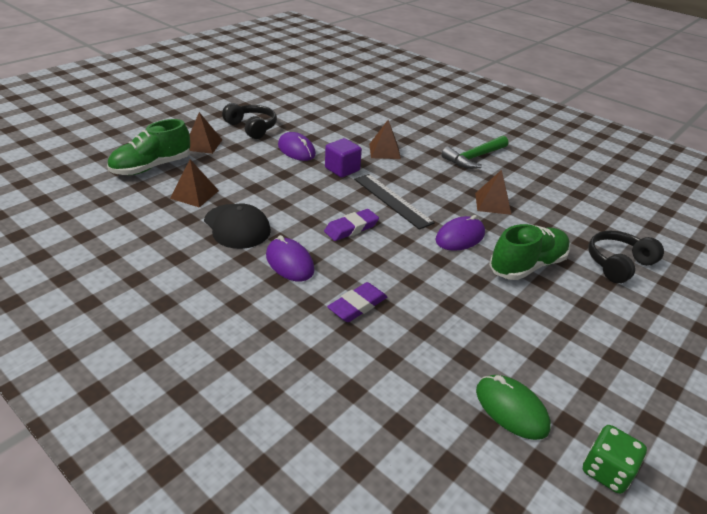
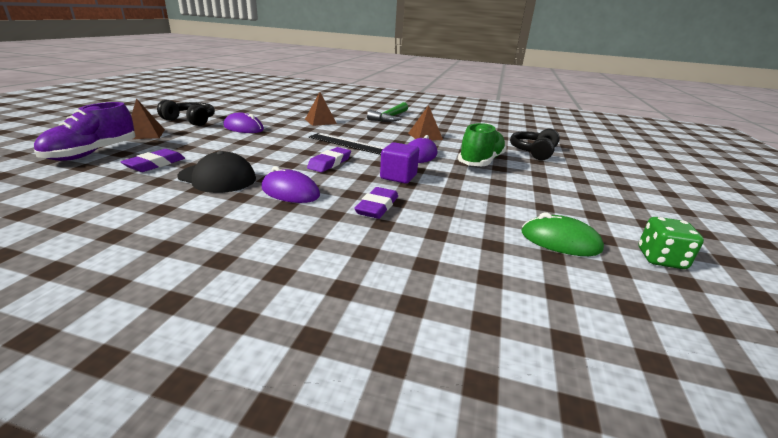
camera: 25 degrees left, 10 degrees down
(152, 167) = (92, 153): green shoe -> purple shoe
(194, 194) = (155, 164): brown pyramid -> purple eraser
(342, 169) = (293, 133): purple cube -> purple cube (398, 177)

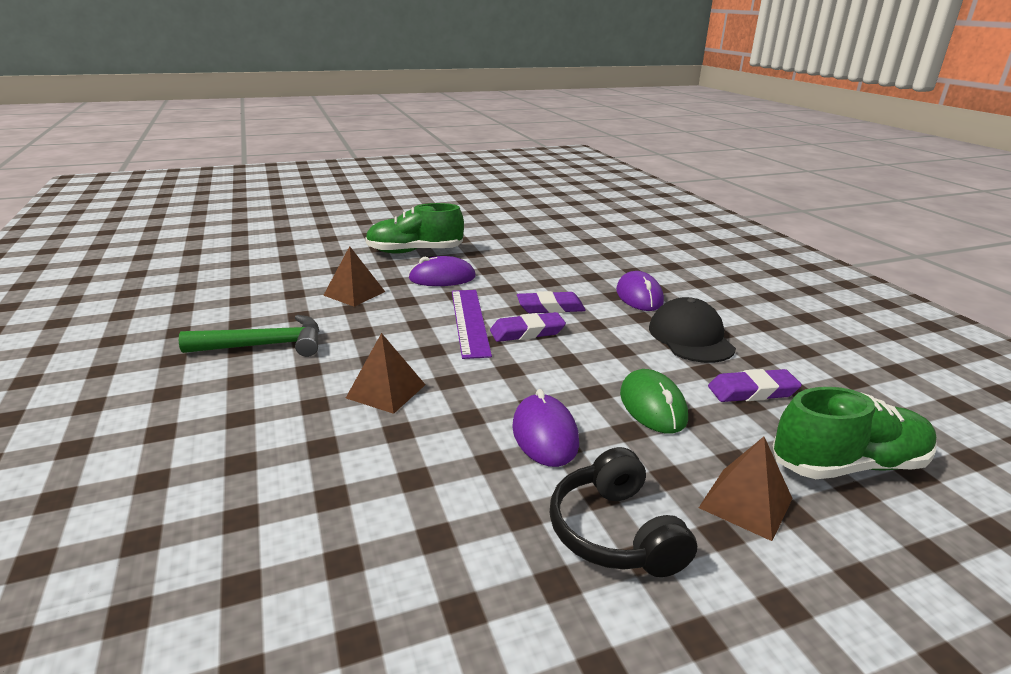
camera: 125 degrees left, 0 degrees up
(92, 153) = (847, 465): purple shoe -> green shoe
(350, 144) = (469, 321): black ruler -> purple ruler
(377, 207) = (593, 262): purple eraser -> purple eraser (527, 332)
(398, 177) = (523, 271): purple cube -> none
(533, 152) = (336, 238): black headphones -> none
(560, 241) = (535, 216): green mouse -> green mouse (653, 406)
(661, 259) = (512, 199): green dice -> none

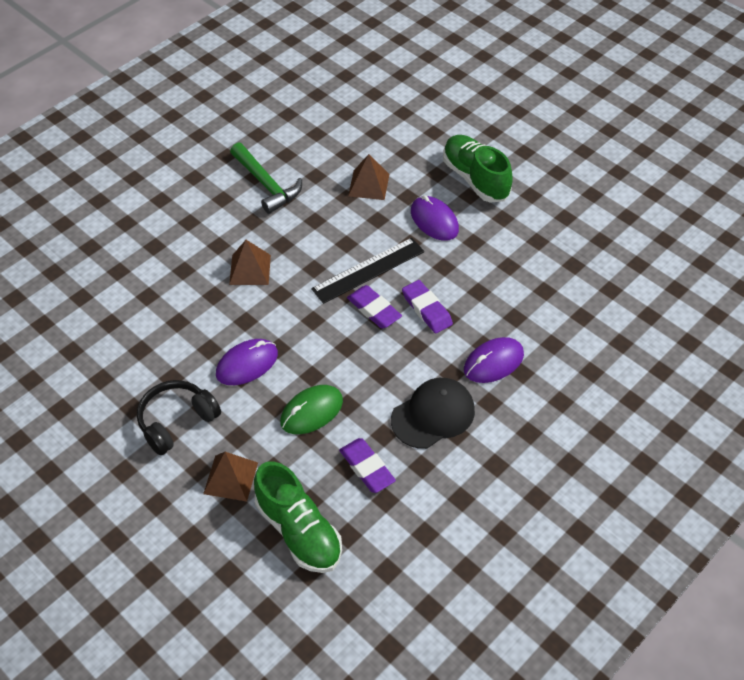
camera: 65 degrees right, 25 degrees up
(469, 321) = (368, 270): purple ruler -> black ruler

